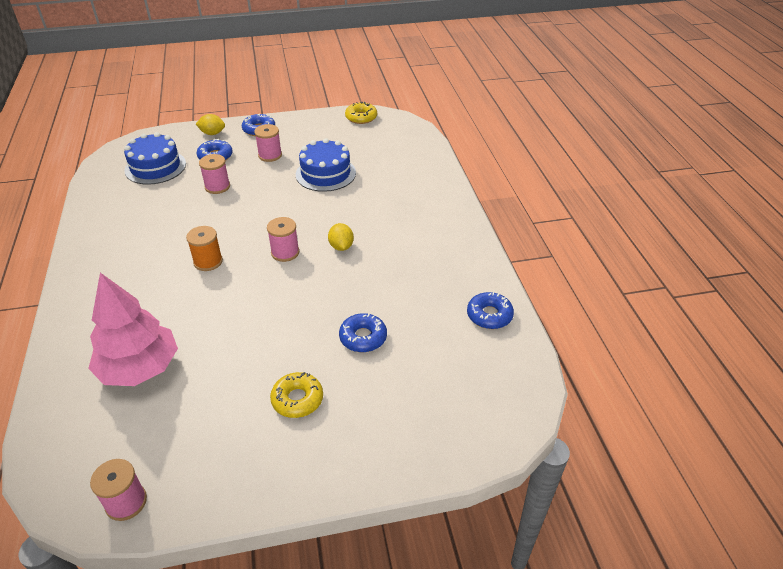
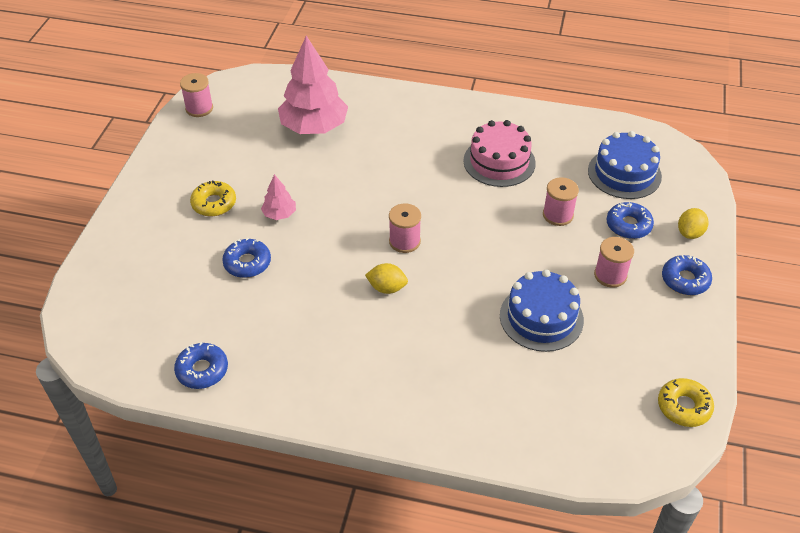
camera: 115 degrees right, 5 degrees up
(160, 228) = (499, 162): none -> pink cake
(208, 262) = (424, 185): orange spool -> none
(289, 341) = (279, 214): none -> pink tree

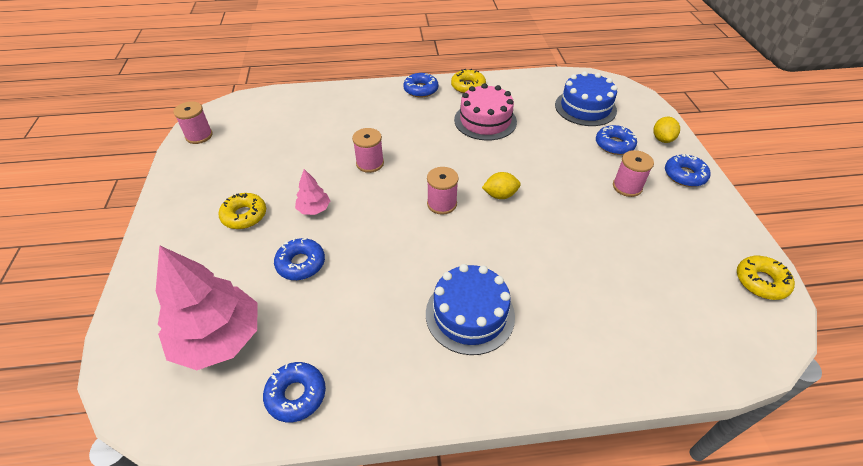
camera: 20 degrees left, 0 degrees up
(314, 127) = (314, 128): pink tree -> pink tree (218, 338)
(387, 288) = (447, 250): yellow lemon -> yellow lemon (500, 195)
(447, 107) = (421, 90): none -> blue donut
(503, 115) = (468, 86): none -> yellow donut
(541, 317) = (596, 238): blue cake -> blue cake (470, 314)
(558, 215) = (556, 150): pink spool -> pink spool (370, 163)

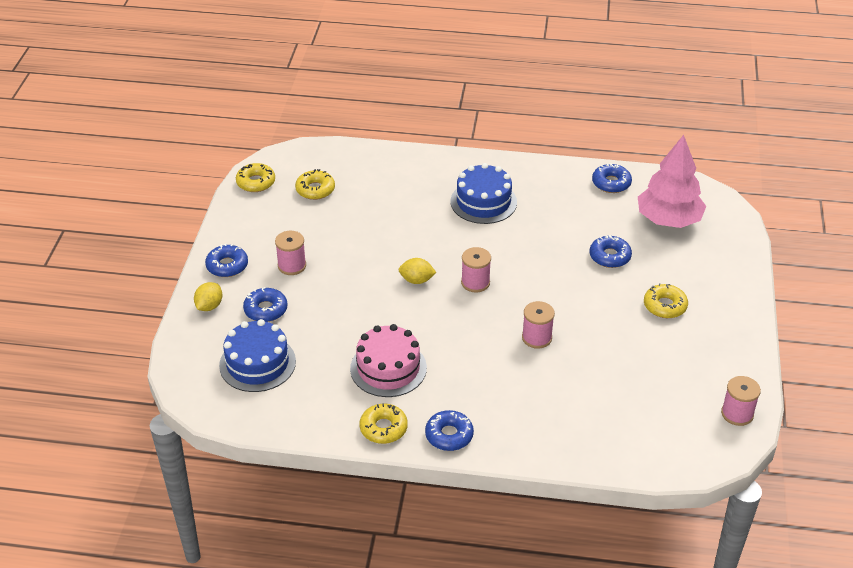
camera: 165 degrees left, 5 degrees down
(314, 209) = (598, 300): pink tree -> none
(684, 286) = (315, 189): none -> yellow donut

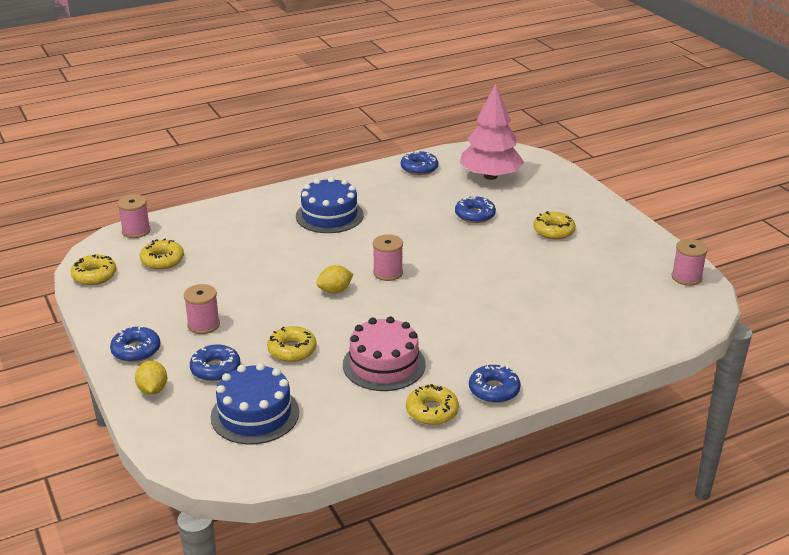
camera: 35 degrees left, 10 degrees down
(333, 320) = (292, 350): none -> yellow donut
(536, 338) = (483, 290): pink spool -> pink spool (136, 231)

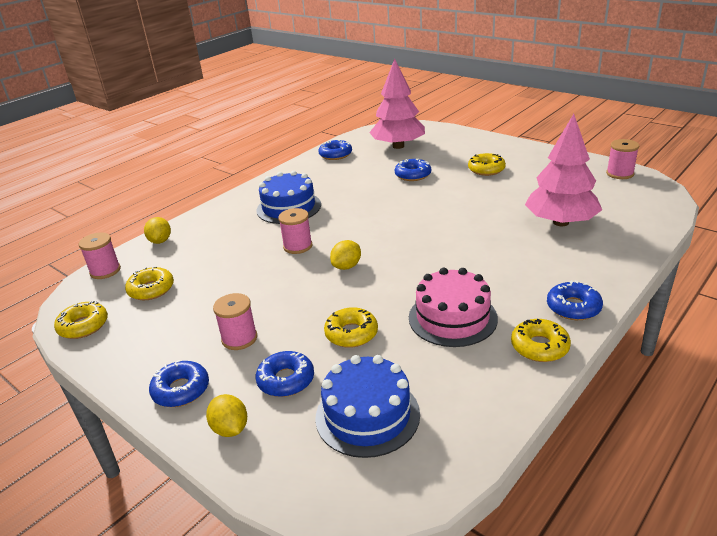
camera: 20 degrees left, 0 degrees up
(196, 216) = (160, 241): none -> yellow lemon
(388, 273) = (381, 237): pink spool -> pink spool (298, 246)
(567, 310) = (560, 222): none -> pink tree

